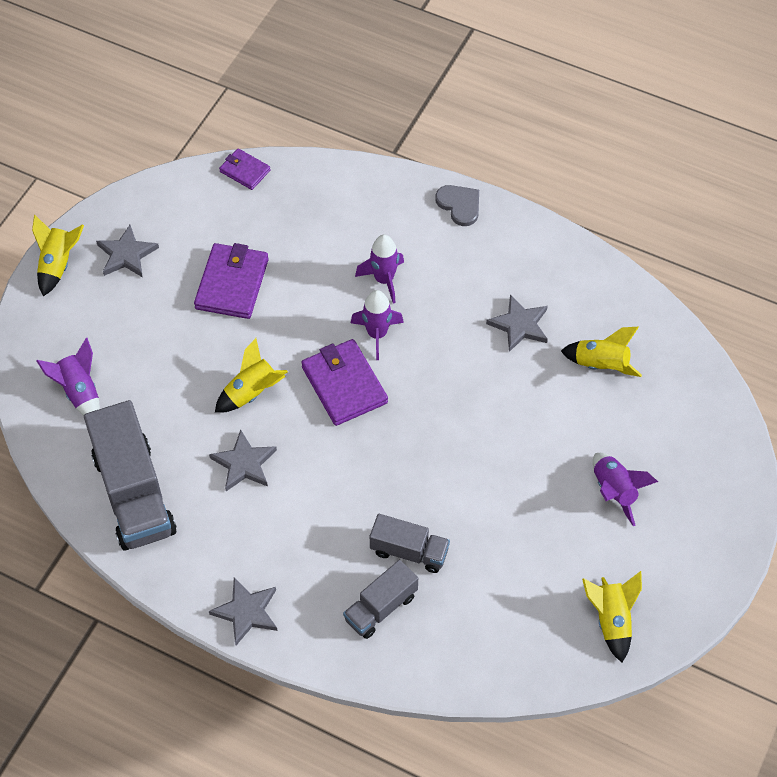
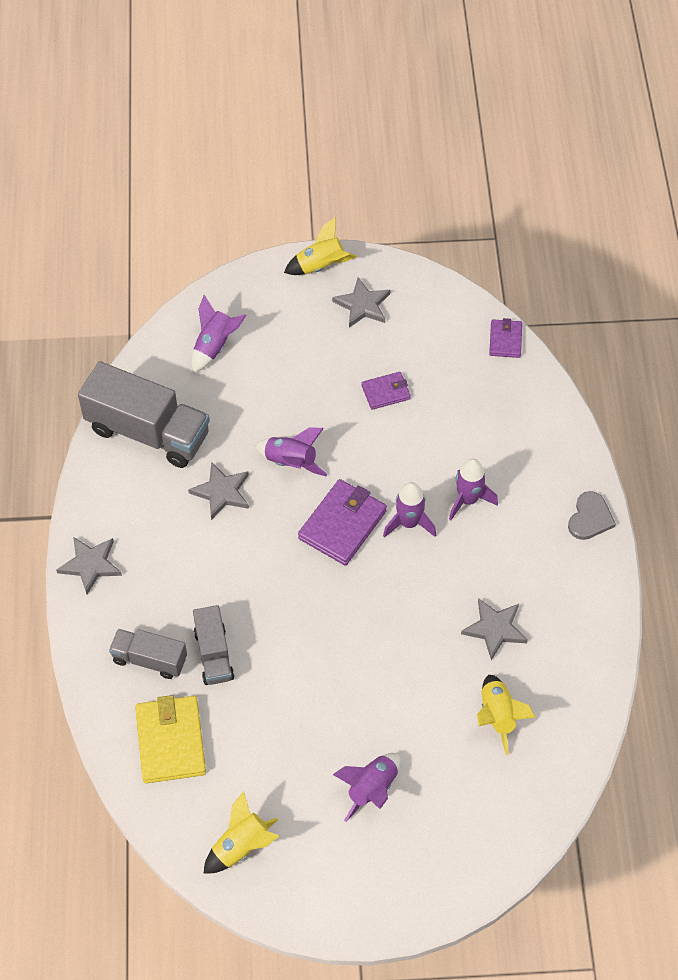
camera: 60 degrees right, 0 degrees up
(134, 493) = (148, 432): grey truck -> grey truck turned 105 degrees counterclockwise
(232, 284) = (385, 392): purple wallet -> purple wallet, size x0.57
(252, 393) = (291, 462): yellow rocket -> purple rocket
(475, 629) = (171, 741): none -> yellow wallet

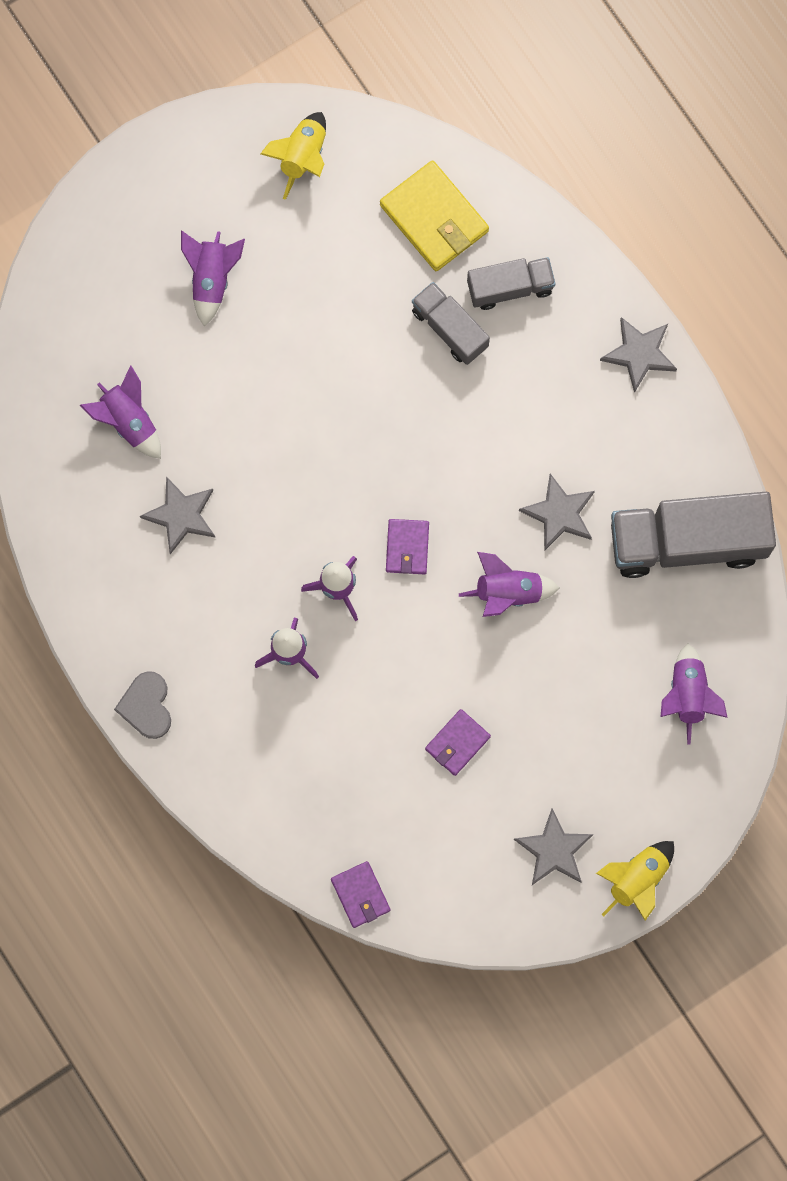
camera: 150 degrees right, 20 degrees up
(342, 525) = (407, 547): purple wallet -> purple wallet, size x0.57
(497, 716) = (129, 421): yellow rocket -> purple rocket

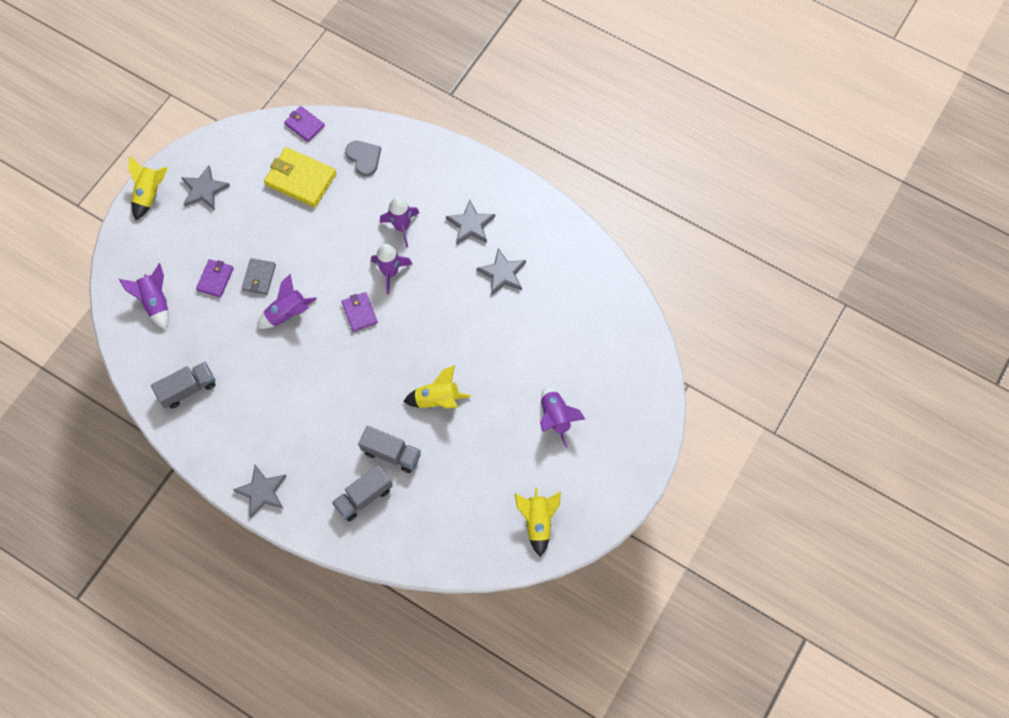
camera: 155 degrees right, 10 degrees down
(129, 421) = (561, 312): purple rocket -> none
(146, 706) = (470, 167): grey heart -> grey heart (364, 158)
(356, 374) = (438, 399): none -> yellow rocket
(434, 218) = (433, 520): yellow wallet -> yellow wallet (301, 179)
(457, 743) = (283, 221): purple wallet -> purple wallet (215, 279)
(527, 667) = (259, 277): none -> grey wallet
(559, 514) = (274, 371): grey star -> grey star (470, 225)
(687, 541) = (188, 389): grey truck -> grey truck, size x0.55

